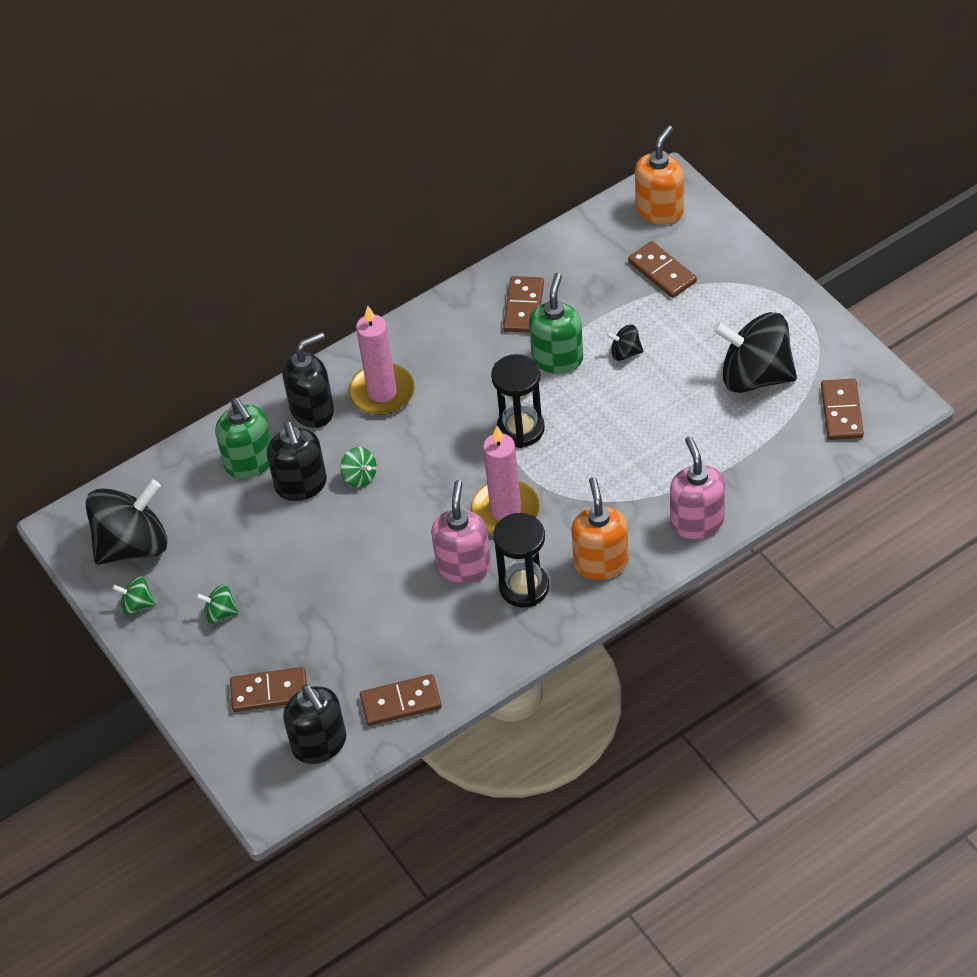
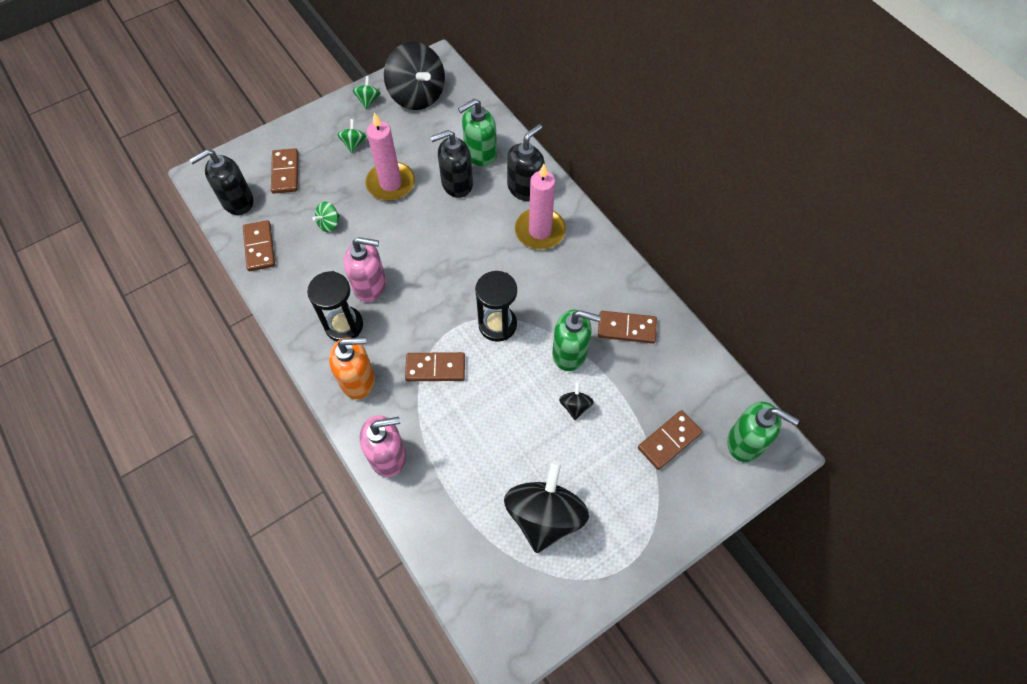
camera: 85 degrees right, 10 degrees up
(312, 410) = (525, 188): black soap dispenser -> black soap dispenser turned 105 degrees counterclockwise
(360, 476) = (461, 219): green spinning top -> green spinning top (329, 224)
(505, 510) = (417, 313): pink candle -> pink candle (390, 183)
(660, 210) = (745, 442): orange soap dispenser -> green soap dispenser
(841, 412) = (498, 594): brown domino -> brown domino (435, 368)

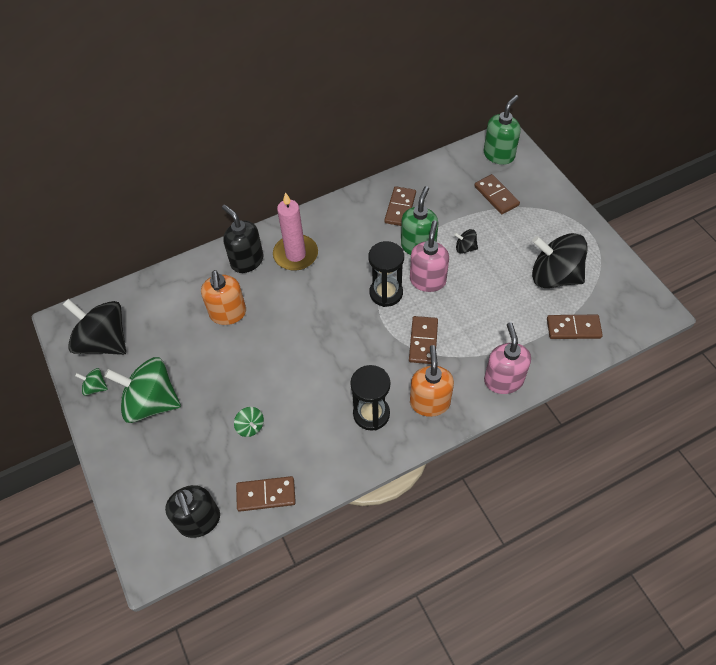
camera: 80 degrees left, 5 degrees down
(285, 172) = (172, 470): brown domino -> brown domino (573, 328)
(354, 143) = (151, 402): green spinning top -> green spinning top, size x2.29
(370, 285) = (330, 390): pink soap dispenser -> pink soap dispenser (427, 280)
(390, 183) = (213, 369): pink candle -> none
(417, 95) = (104, 341): black spinning top -> black spinning top turned 120 degrees counterclockwise
(456, 184) = (228, 313): black soap dispenser -> orange soap dispenser
(480, 154) = (197, 292): green soap dispenser -> none

